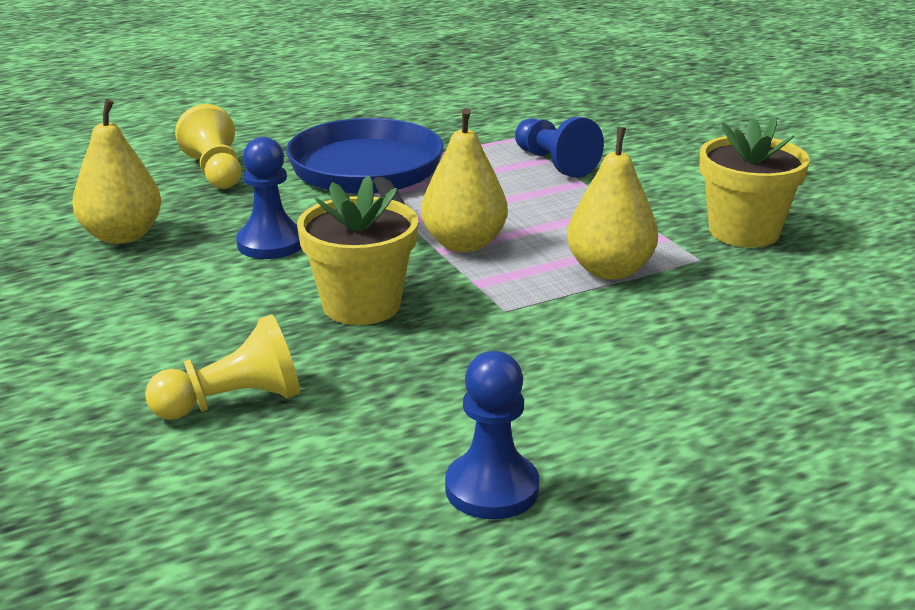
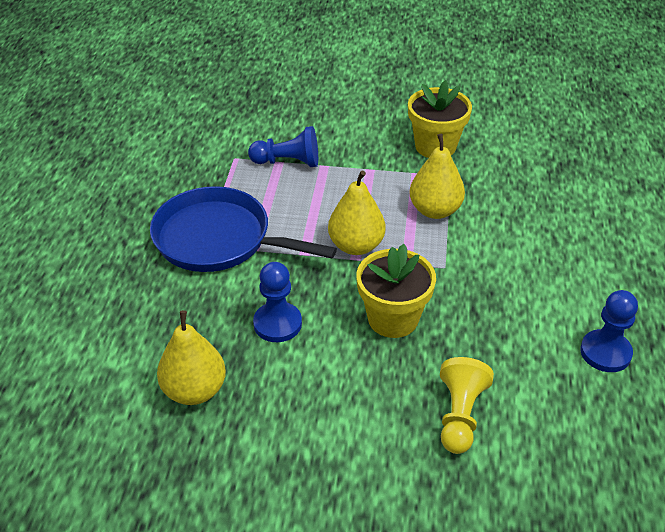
camera: 55 degrees left, 15 degrees up
(215, 171) = (136, 306): yellow pawn -> none

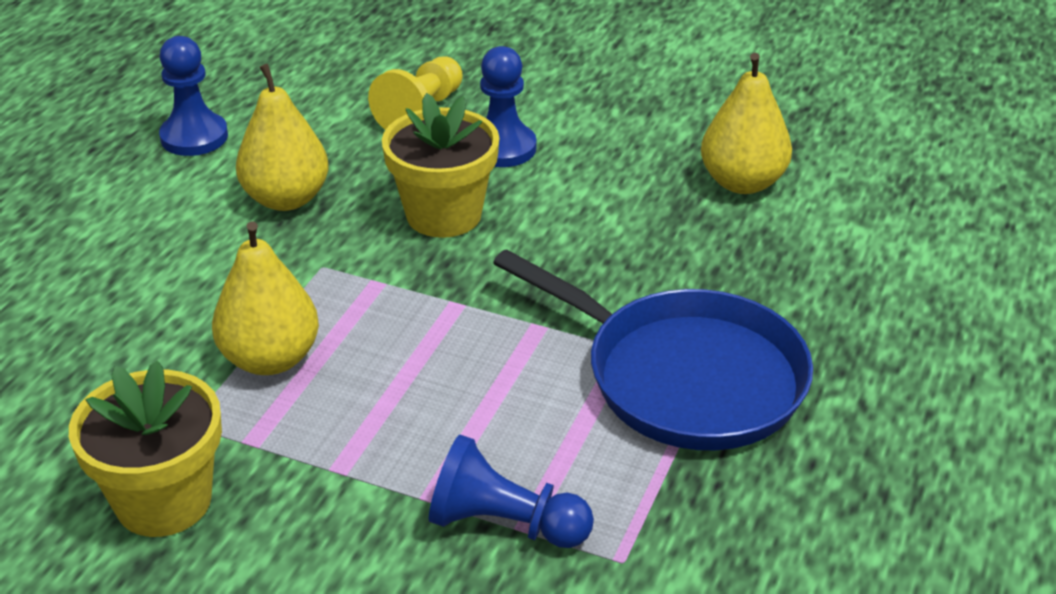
camera: 165 degrees left, 5 degrees down
(277, 324) = (613, 235): blue pawn -> blue pawn (502, 148)
(356, 246) = (445, 323): yellow pear -> yellow pear (286, 199)

